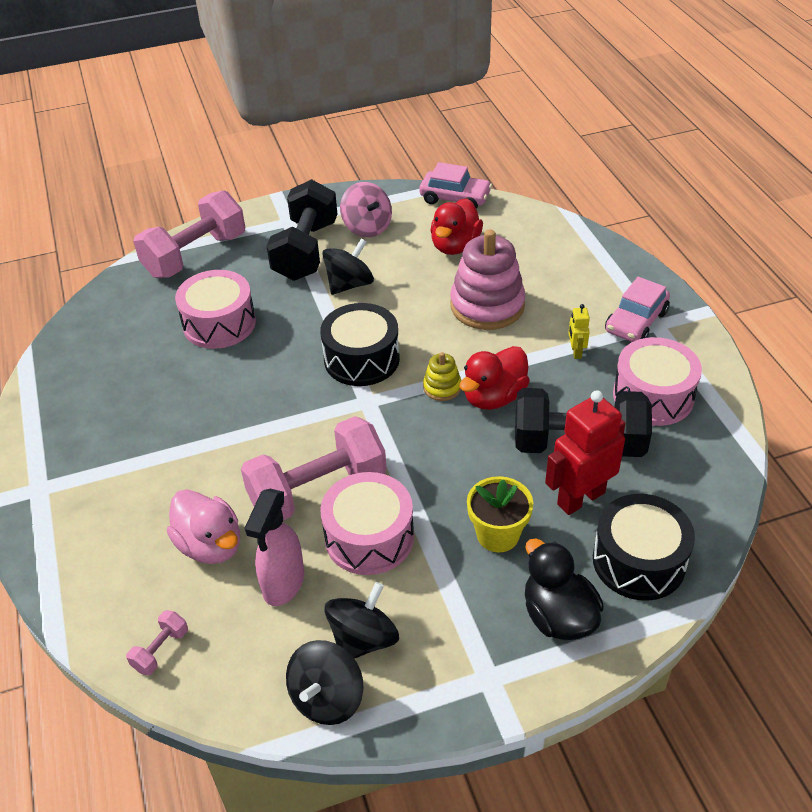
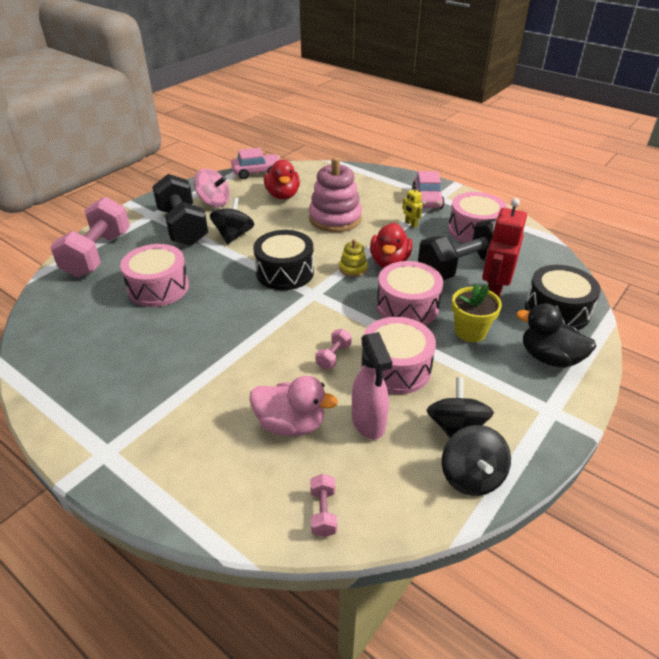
camera: 35 degrees left, 5 degrees down
(318, 490) = (333, 356): pink dumbbell -> pink dumbbell, size x0.41
(456, 467) = (407, 306): none -> pink drum

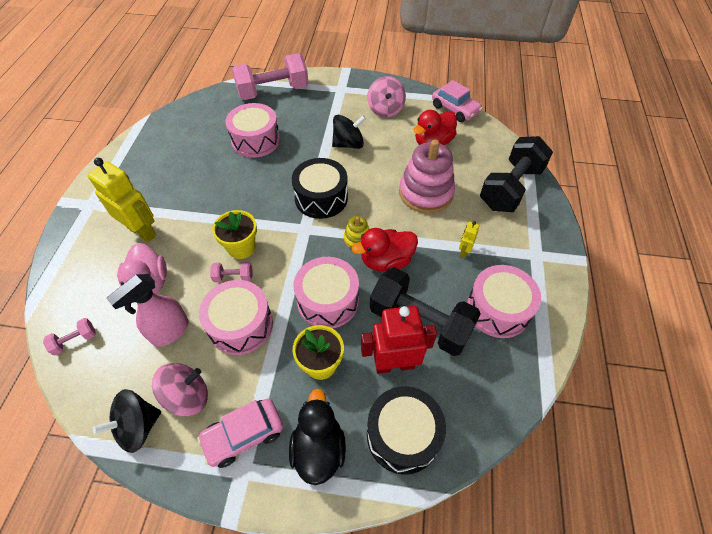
camera: 60 degrees right, 15 degrees up
(183, 227) = (338, 112): black dumbbell -> black dumbbell (510, 188)
(204, 412) = (142, 231): none -> yellow robot
(300, 340) = (241, 247): none -> yellow flower pot
(427, 200) = (522, 246): pink car -> pink car (244, 435)
(455, 428) = (187, 396): black spinning top -> pink spinning top

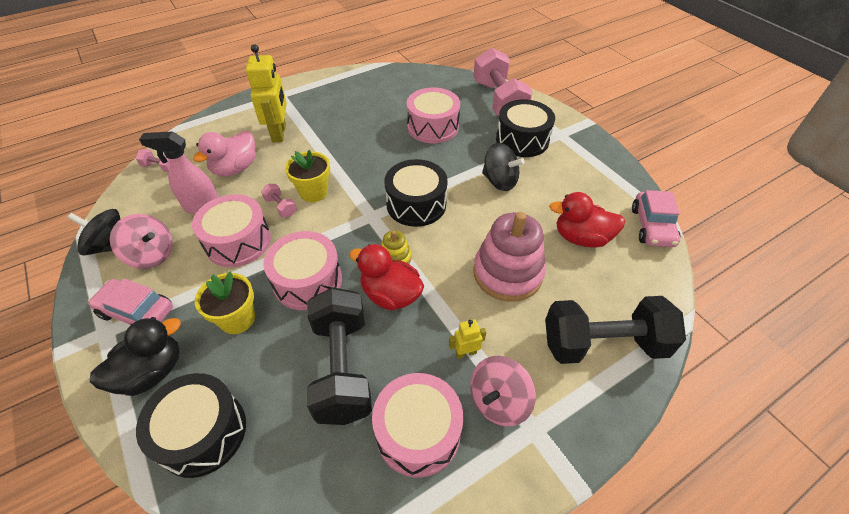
camera: 50 degrees right, 5 degrees down
(273, 91) = (499, 100): pink dumbbell -> pink dumbbell turned 45 degrees clockwise
(324, 108) = (522, 140): none -> black drum
(385, 109) = (576, 177): pink spinning top -> pink spinning top (498, 401)
(394, 364) = (276, 376): red robot -> none

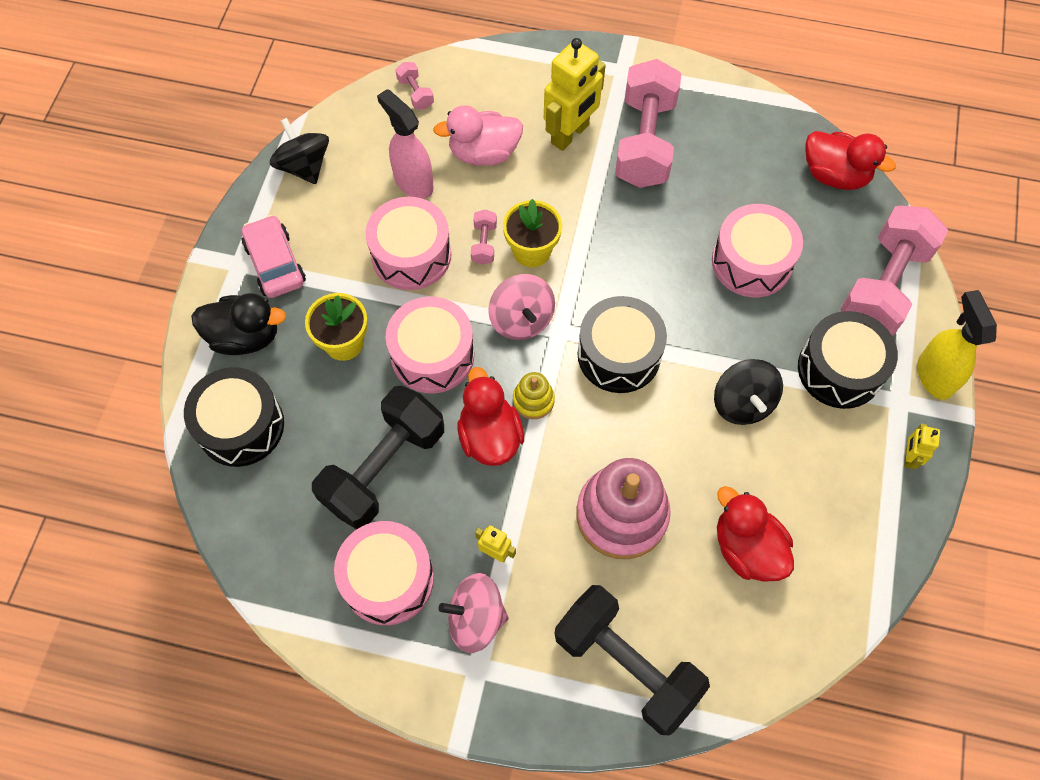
camera: 45 degrees right, 15 degrees up
(152, 255) = (329, 207): pink spinning top -> pink spinning top (521, 320)
(324, 114) = (644, 142): none -> pink dumbbell
(428, 77) = (834, 175): none -> red duck
(559, 116) = (934, 375): none -> yellow spray bottle
(591, 150) = (909, 457): none -> yellow robot
(652, 227) = (845, 609): pink car -> none

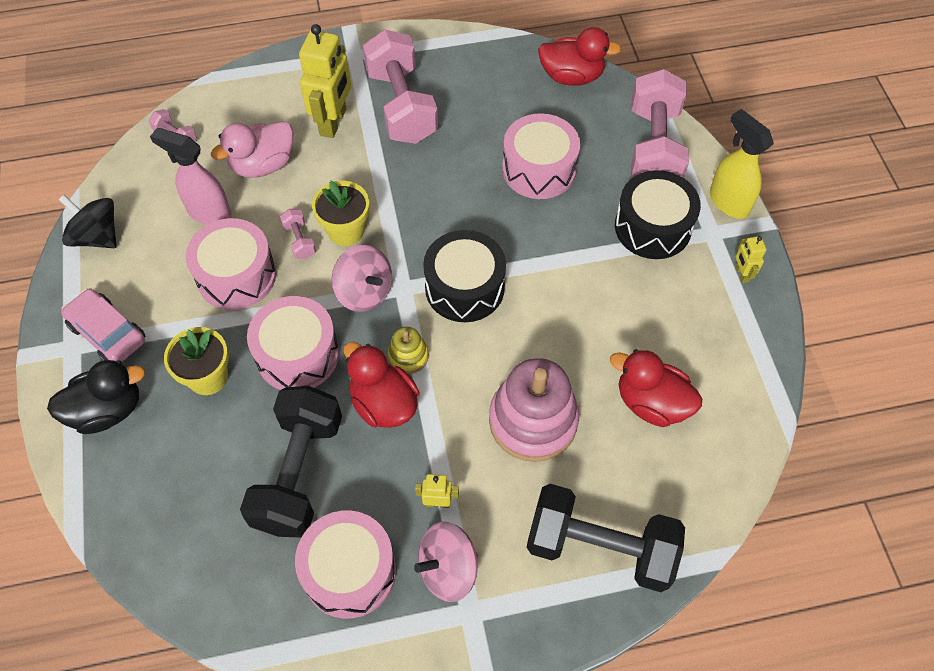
camera: 25 degrees left, 5 degrees down
(241, 426) = (140, 493): black drum -> none
(742, 403) = (588, 285): black spinning top -> none

